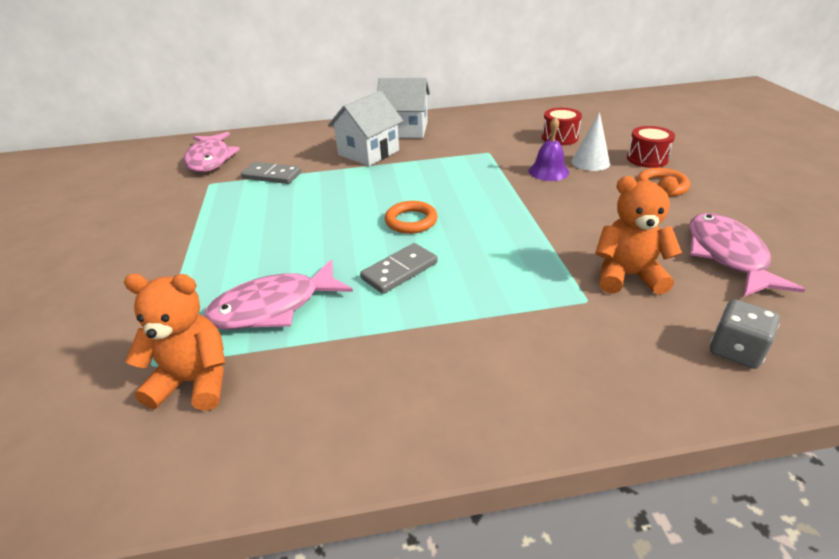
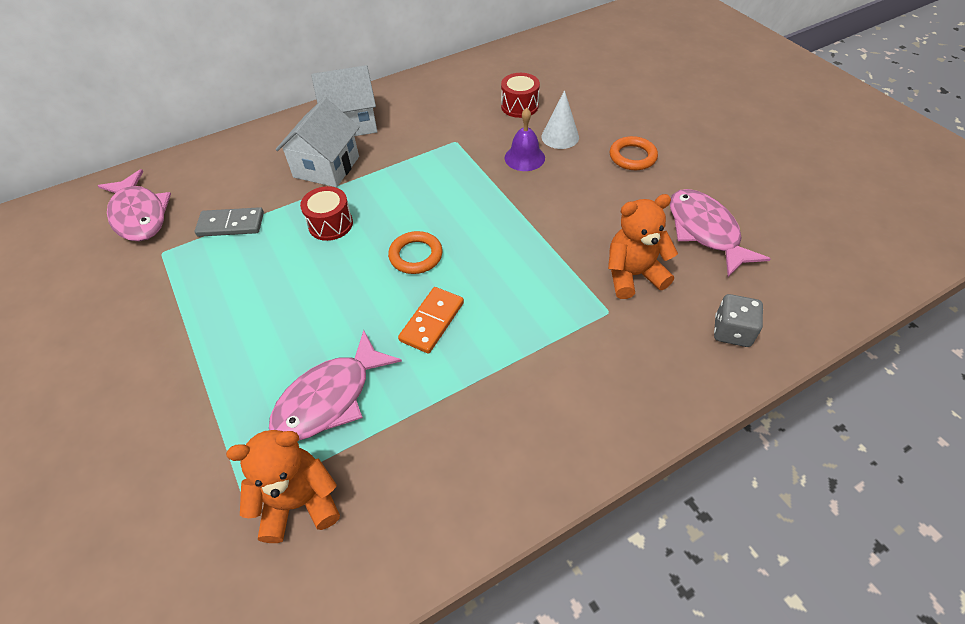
camera: 20 degrees left, 15 degrees up
(399, 271) = (432, 321): grey domino -> orange domino
(647, 159) = (610, 122): red drum -> red drum (330, 224)

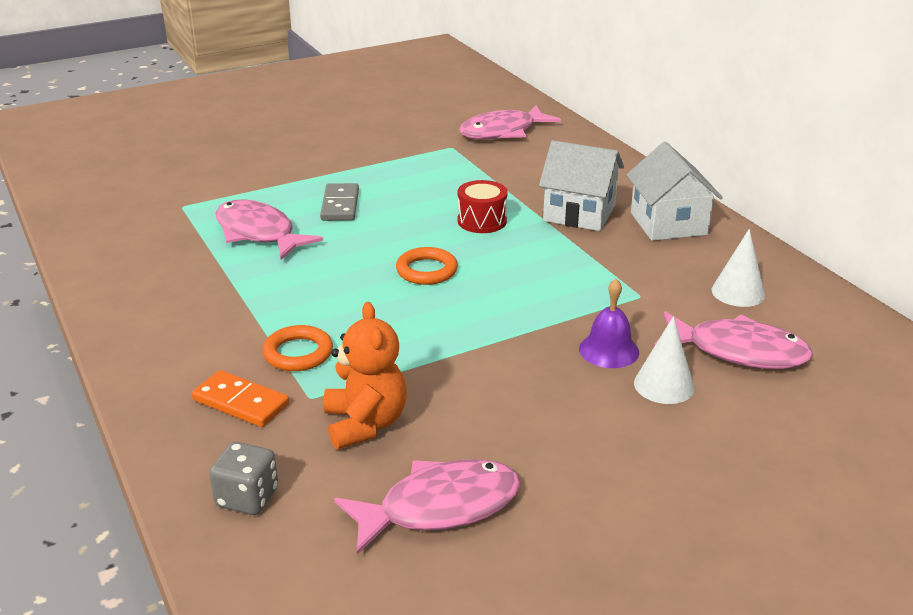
camera: 90 degrees right, 20 degrees down
(231, 224) = (486, 172): grey domino -> grey domino (340, 205)
(299, 502) = (167, 227): orange teddy bear -> none
(432, 321) = (330, 281): orange domino -> orange domino (241, 402)
(450, 100) = (738, 292): none -> white cone
(519, 106) = (738, 351): red drum -> pink fish
(632, 157) = (620, 455): orange ring -> orange ring (298, 353)

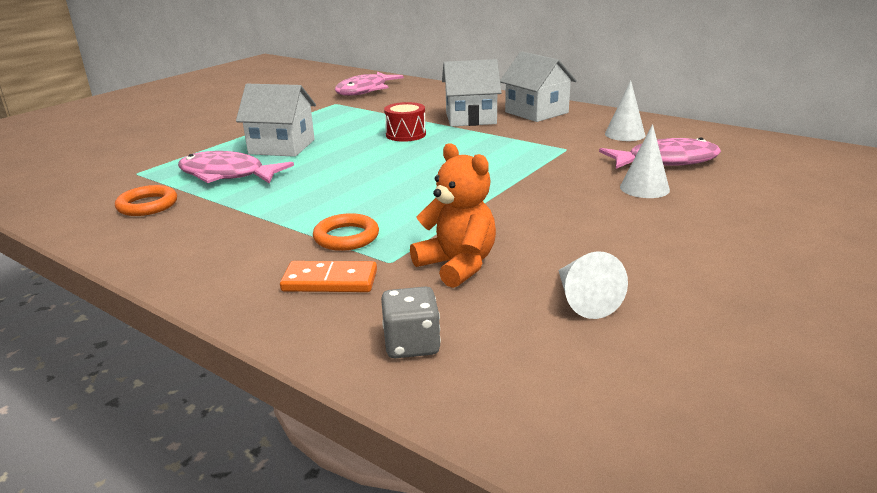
camera: 25 degrees left, 5 degrees down
(340, 205) = (282, 147): grey domino -> white house
(426, 270) = (396, 167): orange ring -> orange ring (147, 205)
(439, 507) = (583, 300): pink fish -> white cone
(609, 350) = (583, 179): purple bell -> none

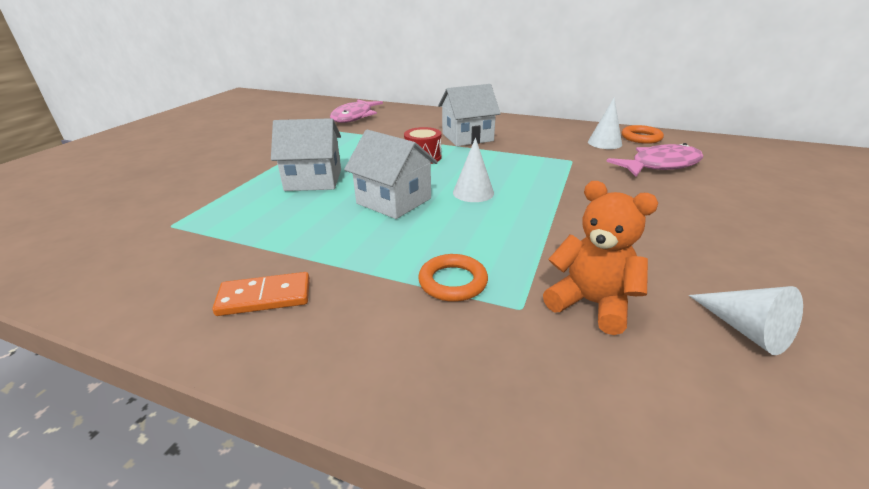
camera: 15 degrees left, 5 degrees up
(147, 205) = (204, 267): orange ring -> orange ring (641, 138)
(227, 175) = (276, 218): pink fish -> none
(330, 281) = (478, 346): orange domino -> orange domino (264, 297)
(411, 344) = (639, 430): grey dice -> none
(536, 112) = (517, 128): white house -> white house (394, 201)
(644, 188) = (670, 193): white cone -> white cone (473, 192)

